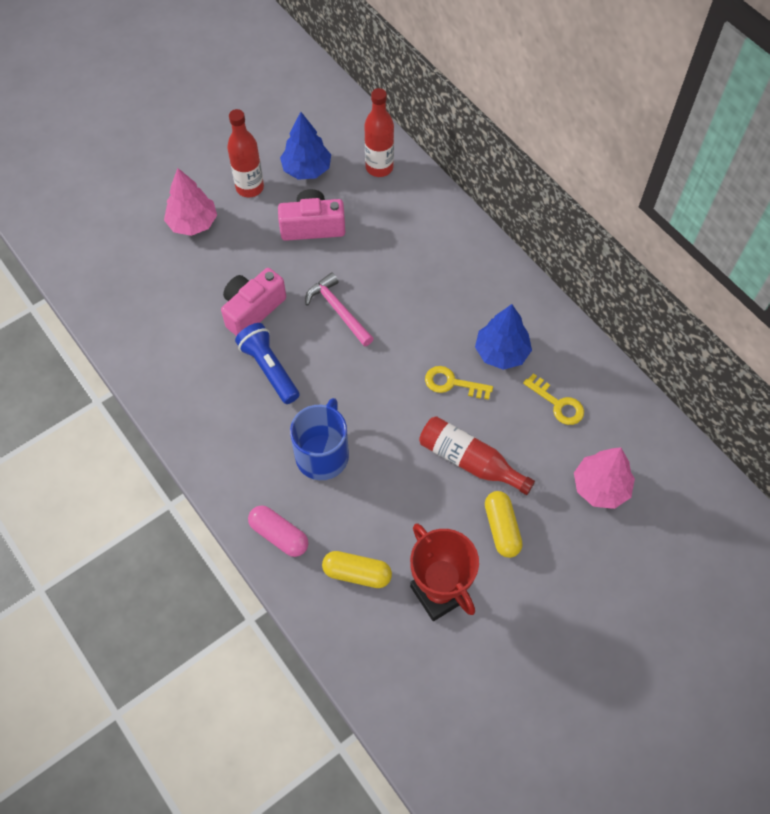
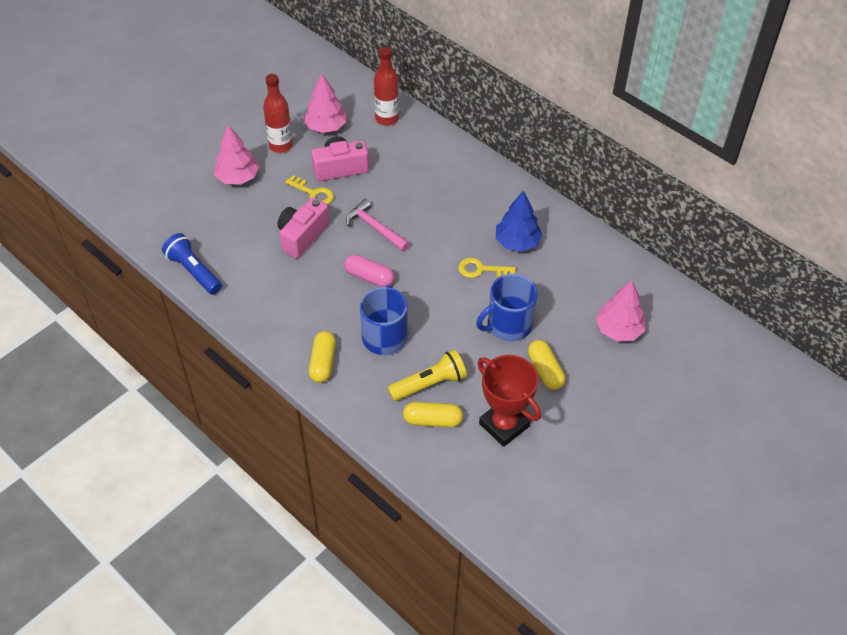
camera: 10 degrees left, 10 degrees down
(245, 478) = (323, 362): none -> yellow capsule
(269, 369) = (326, 278): blue flashlight -> blue flashlight (194, 271)
(279, 535) = (361, 401): pink capsule -> pink capsule (369, 277)
(306, 169) = (326, 127): blue tree -> pink tree
(362, 525) = (429, 384): none -> yellow flashlight
(469, 461) = (508, 325): red bottle -> blue mug
(558, 404) = (571, 274): yellow key -> yellow key (313, 193)

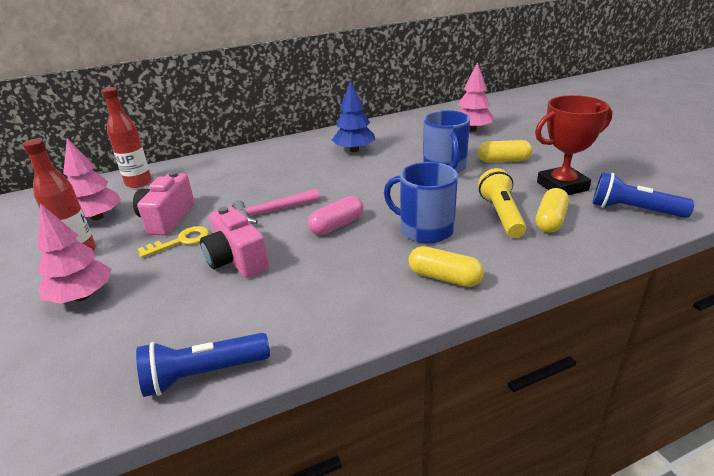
camera: 65 degrees left, 20 degrees down
(476, 482) = (633, 210): none -> blue flashlight
(481, 270) = (373, 168): yellow key -> none

